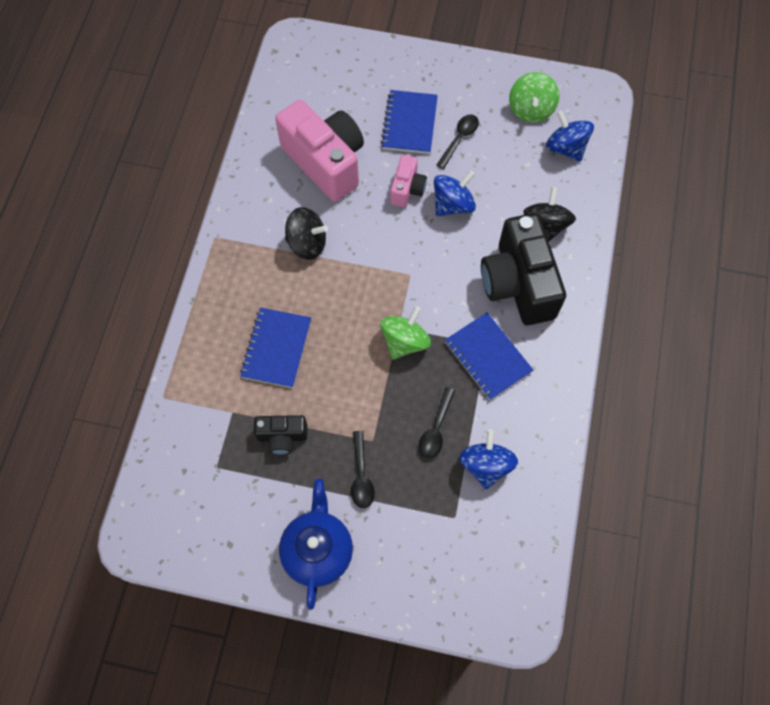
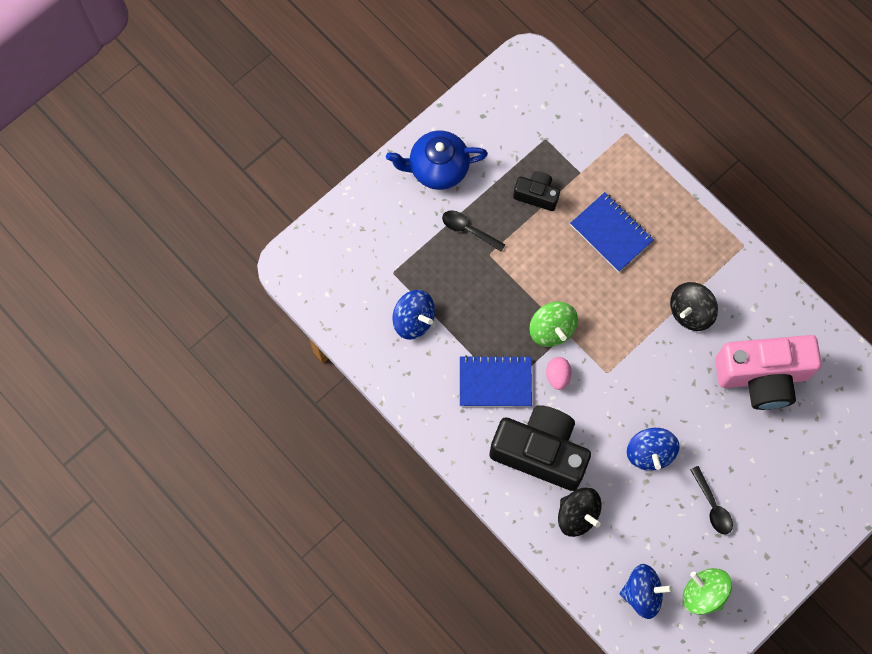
camera: 125 degrees right, 5 degrees up
(282, 437) = (536, 195): black camera -> black camera turned 75 degrees clockwise
(317, 550) = (437, 168): blue teapot -> blue teapot turned 135 degrees clockwise
(407, 189) = (690, 426): pink camera -> none
(409, 123) = (757, 474): blue notebook -> none
(436, 429) = (465, 304): black spoon -> none
(443, 311) = (557, 376): none -> pink egg

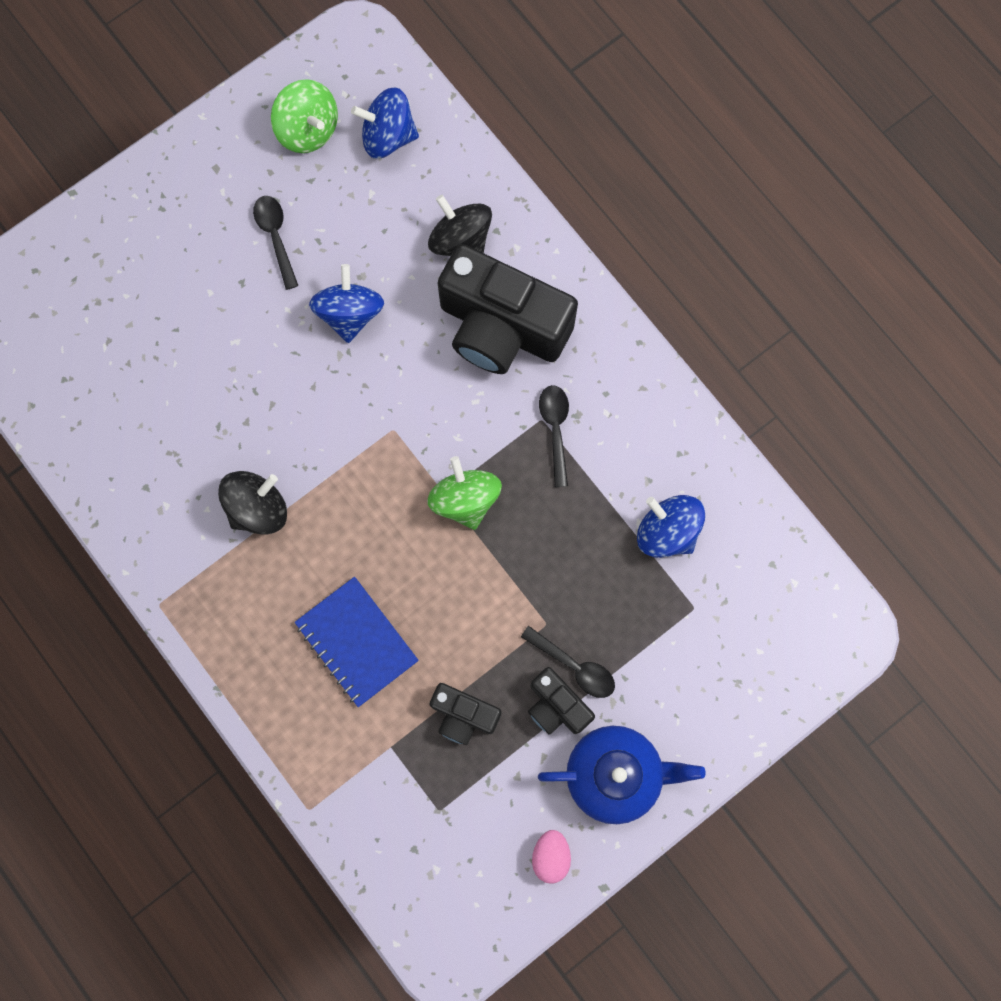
camera: 175 degrees left, 5 degrees up
(478, 205) = (556, 706): none -> black camera
(495, 382) = (555, 429): blue notebook -> black spoon
(557, 376) = (465, 431): pink egg -> pink egg (550, 855)
(762, 377) = (172, 405): pink camera -> none

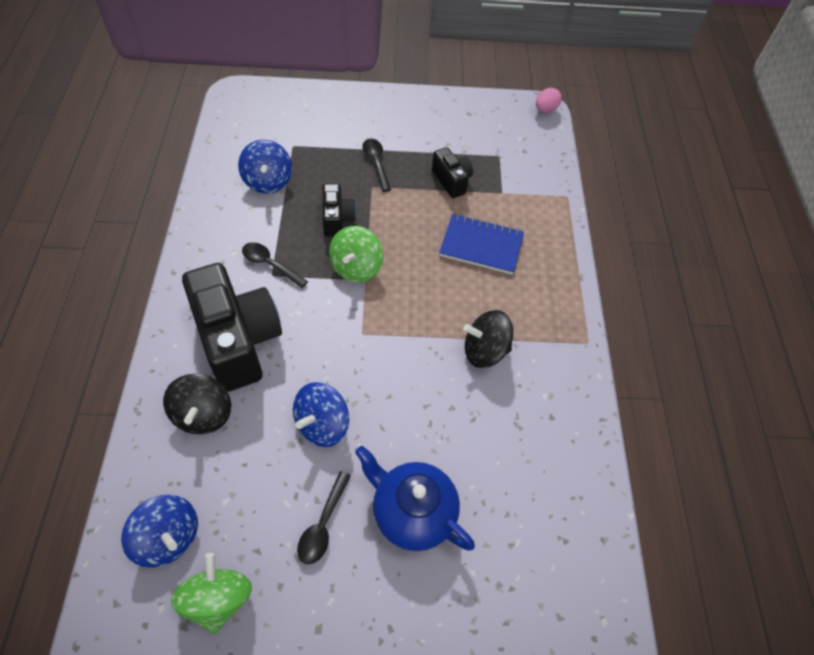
camera: 145 degrees left, 20 degrees down
(357, 642) = (481, 246): blue notebook -> blue notebook turned 75 degrees counterclockwise
(550, 855) = (460, 110): pink egg -> pink egg (545, 110)
(555, 429) = (270, 264): black spoon -> black spoon turned 90 degrees clockwise
(556, 706) = (401, 155): black camera -> black camera (337, 219)
(615, 774) = (400, 117): blue teapot -> blue teapot (412, 512)

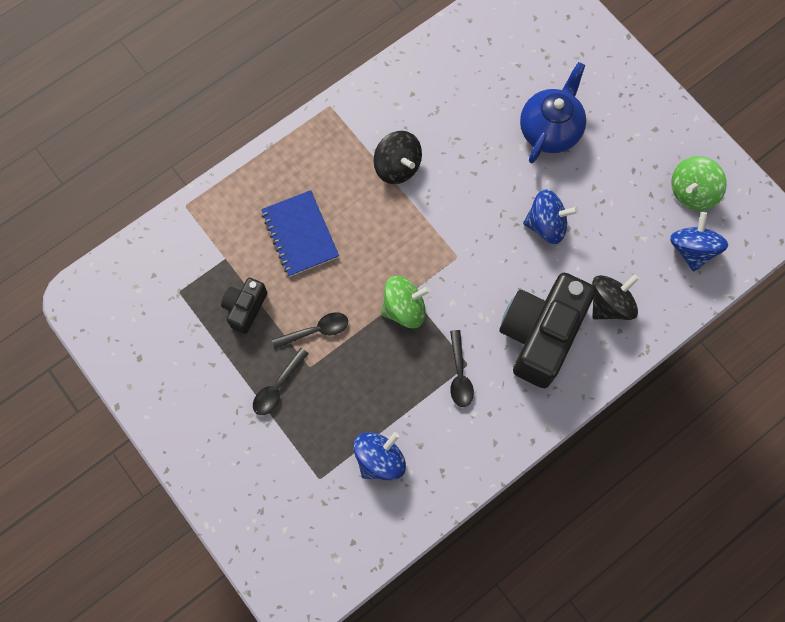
camera: 125 degrees left, 15 degrees up
(323, 524) = (603, 172): black spoon -> black spoon (316, 330)
(337, 219) = (369, 364): black camera -> none
(412, 512) = (550, 130): blue teapot -> blue teapot turned 150 degrees counterclockwise
(545, 110) = (76, 294): pink egg -> none

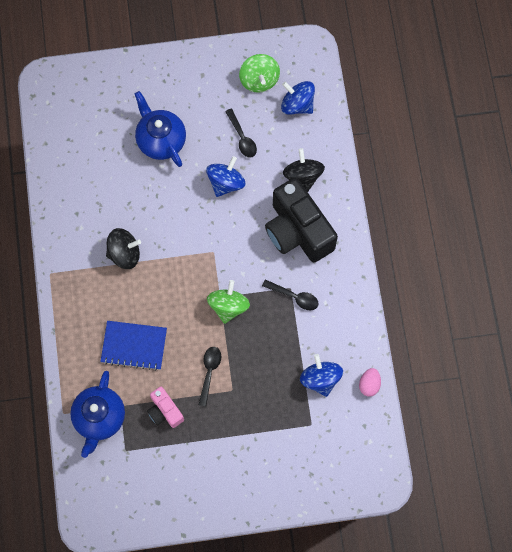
camera: 60 degrees left, 0 degrees up
(200, 245) = (99, 418): none -> blue teapot
(245, 308) = (165, 411): black camera -> pink camera
(277, 387) = (233, 419): black spoon -> black spoon (242, 138)
(406, 520) = (369, 384): none -> pink egg

